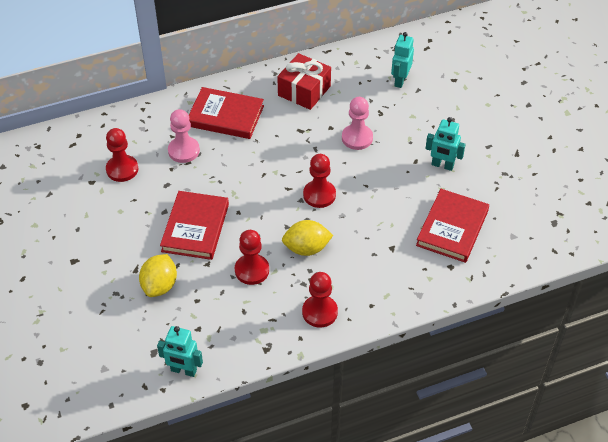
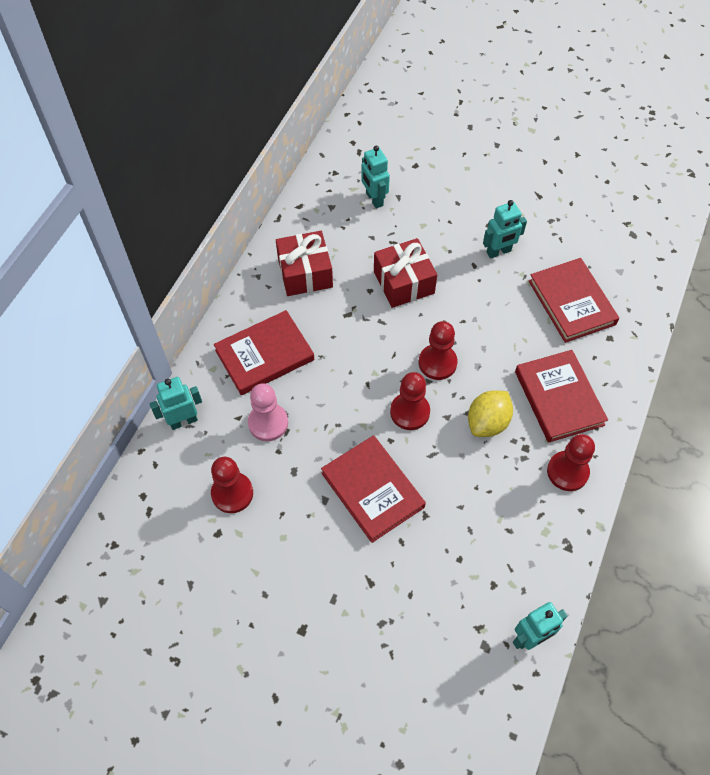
camera: 45 degrees left, 10 degrees up
(142, 116) = (183, 421): none -> turquoise robot
(160, 285) = (411, 577): yellow lemon -> none
(252, 270) = (469, 485): red pawn -> red pawn (410, 412)
(357, 138) = (403, 282): pink pawn -> red gift
(369, 271) = (559, 398): none -> red book

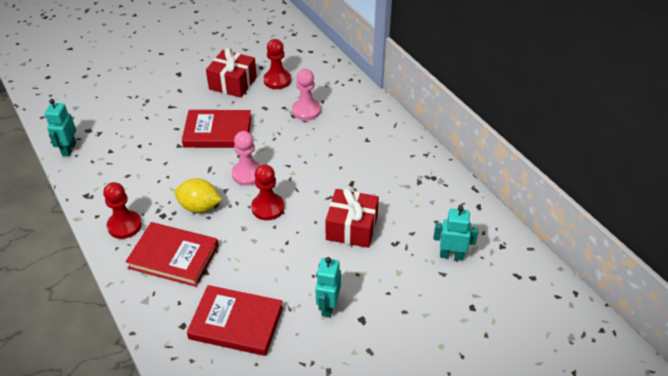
camera: 125 degrees right, 15 degrees down
(183, 421) = (342, 80): turquoise robot -> none
(264, 355) = (356, 130): red book -> none
(305, 273) = (408, 178): red gift -> red gift (233, 83)
(410, 412) = (247, 174): red pawn -> pink pawn
(487, 422) = (199, 207): yellow lemon -> yellow lemon turned 60 degrees counterclockwise

